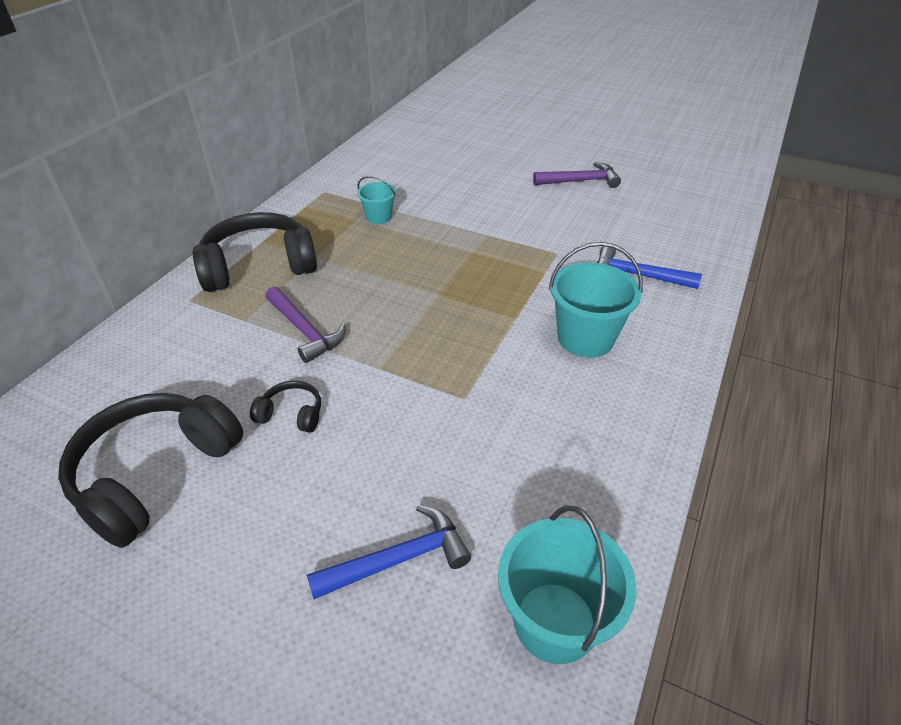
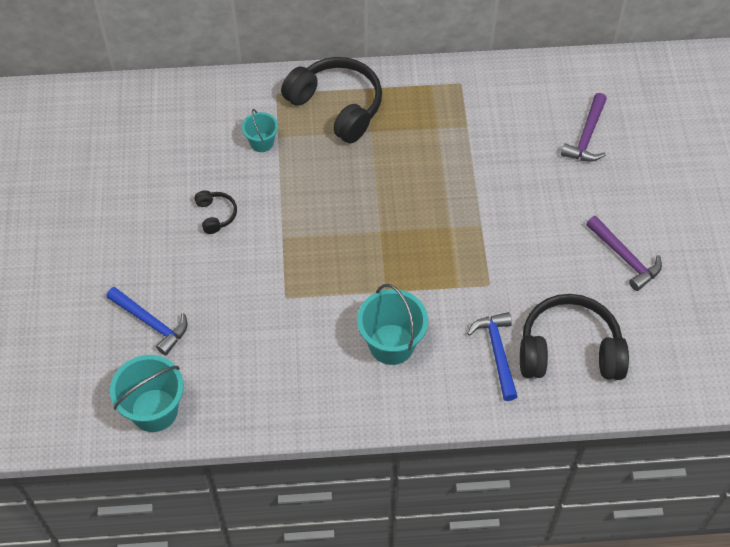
camera: 60 degrees right, 15 degrees up
(155, 473) = (138, 180): black headphones -> black headphones (569, 350)
(305, 331) = (290, 176): purple hammer -> purple hammer (586, 136)
(378, 217) = (452, 140): turquoise bucket -> turquoise bucket (261, 142)

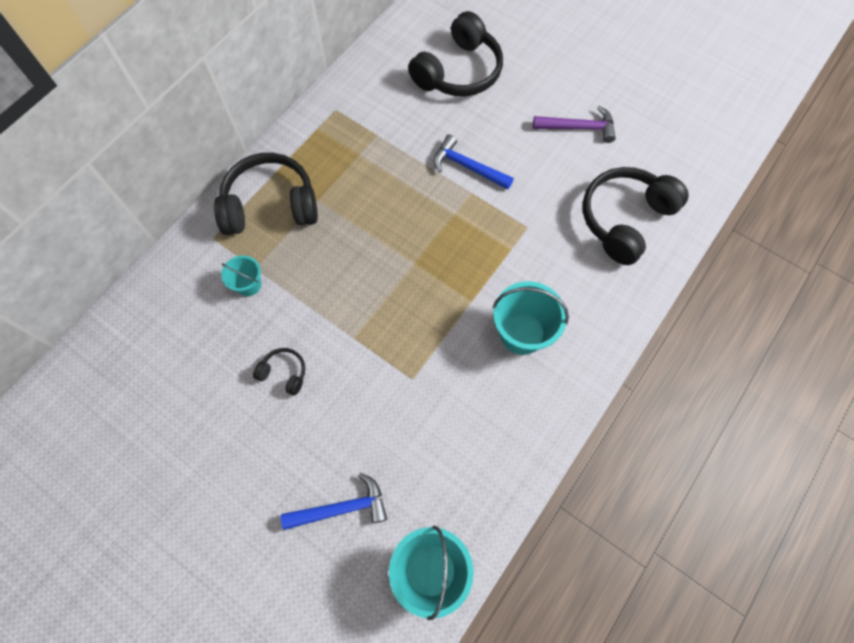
camera: 50 degrees left, 10 degrees up
(497, 352) = (589, 266): blue hammer -> blue hammer (467, 167)
(586, 136) = (459, 72): purple hammer -> black headphones

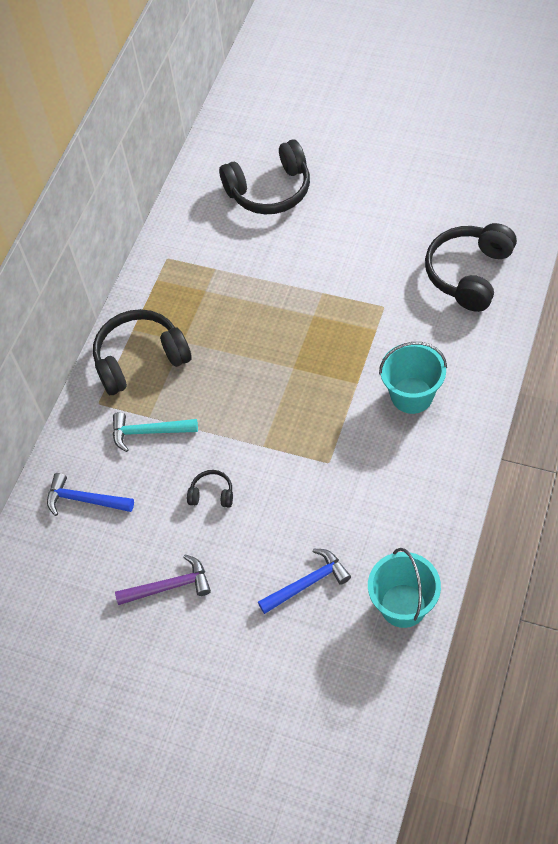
camera: 10 degrees left, 10 degrees down
(248, 285) = (148, 432): turquoise bucket -> turquoise hammer
(459, 72) = (270, 190): black headphones -> black headphones turned 45 degrees clockwise
(467, 167) = (310, 271): blue hammer -> blue hammer (84, 500)
(579, 128) = (399, 207): purple hammer -> purple hammer (170, 586)

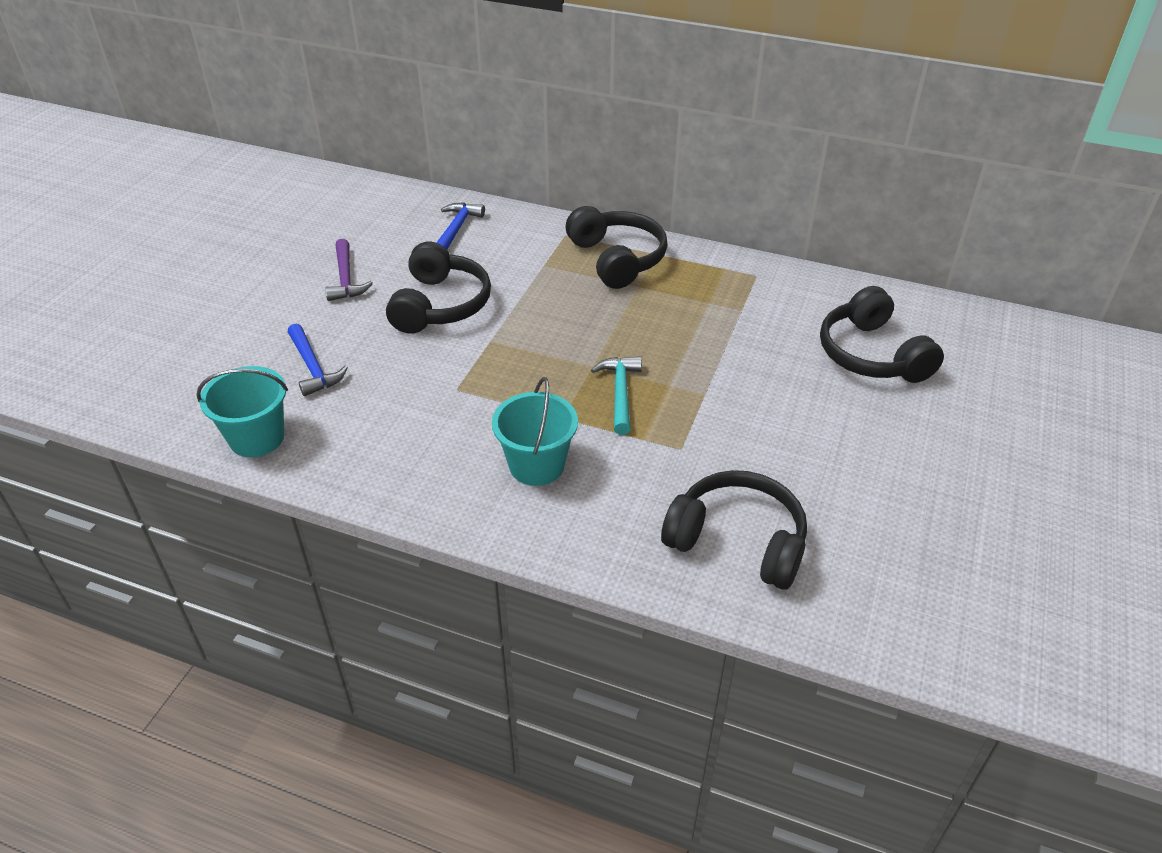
camera: 85 degrees right, 15 degrees down
(148, 432) = (525, 265): turquoise hammer -> turquoise hammer (620, 393)
(212, 494) = (440, 305): black headphones -> black headphones, size x2.21

